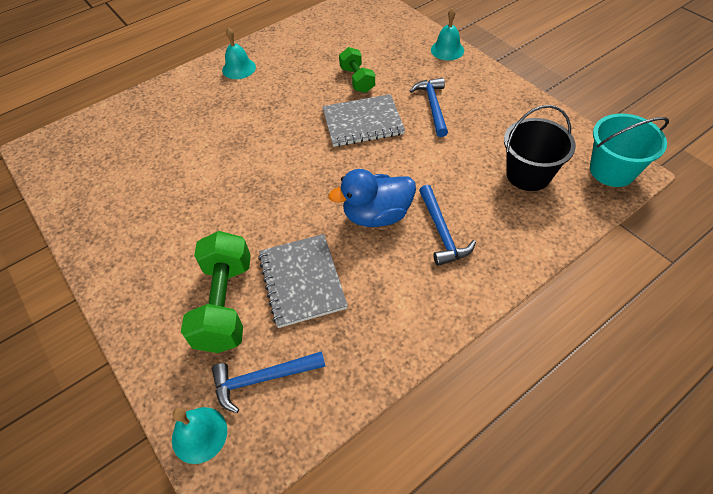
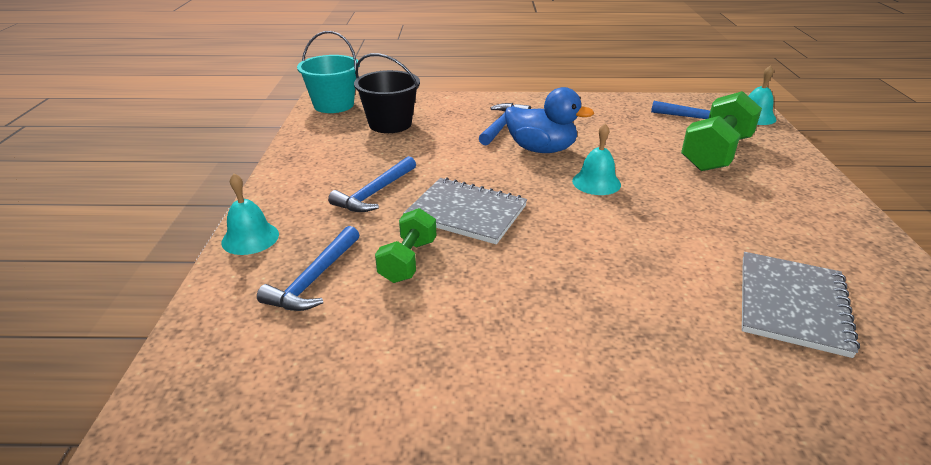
camera: 145 degrees left, 20 degrees down
(239, 68) = (566, 386): turquoise bell -> turquoise bell (596, 182)
(302, 281) = (640, 142): grey notebook -> grey notebook (792, 304)
(386, 51) = (314, 279): none -> blue hammer

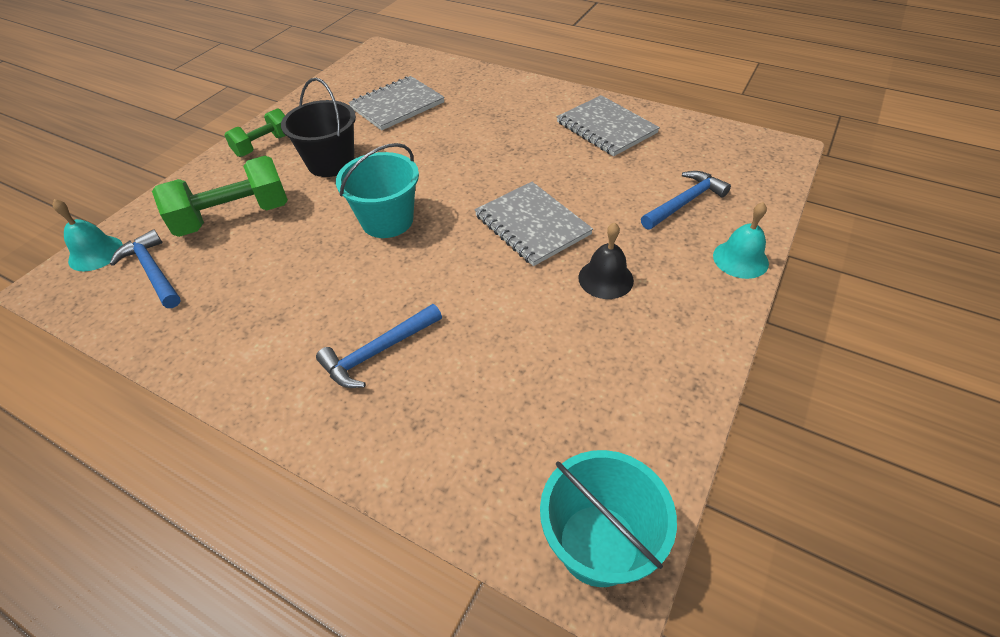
camera: 150 degrees left, 15 degrees up
(375, 193) = (605, 278): blue hammer -> black bell
(390, 124) = (527, 422): black bucket -> black bucket (331, 163)
(408, 260) = (606, 196): green dumbbell -> green dumbbell (264, 145)
(463, 366) = (606, 128): none -> grey notebook
(541, 149) = (383, 285): blue duck -> none
(596, 182) = (387, 220): turquoise bell -> turquoise bucket

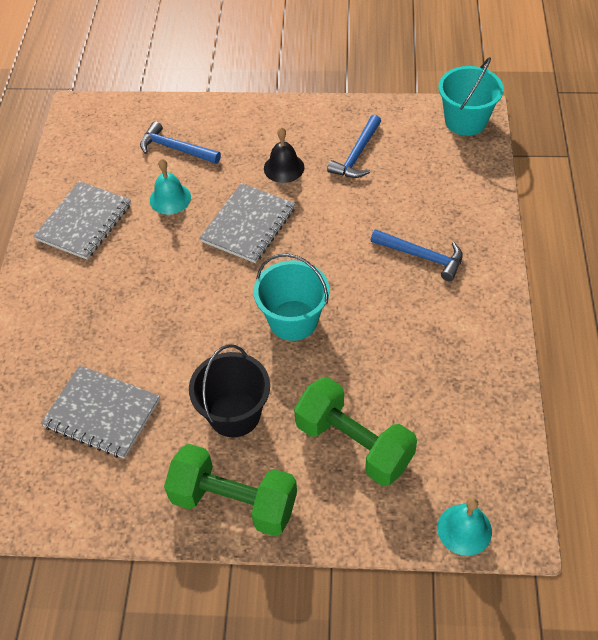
camera: 115 degrees left, 5 degrees up
(153, 271) = (451, 458): blue hammer -> blue hammer (357, 155)
(264, 145) = (234, 502): green dumbbell -> green dumbbell, size x1.66
(740, 259) = (227, 110): turquoise bell -> turquoise bell (170, 198)

